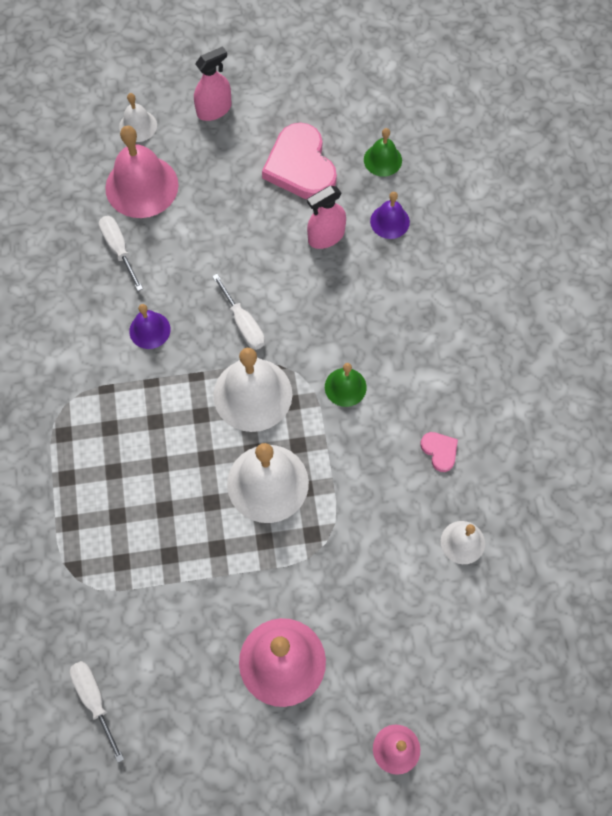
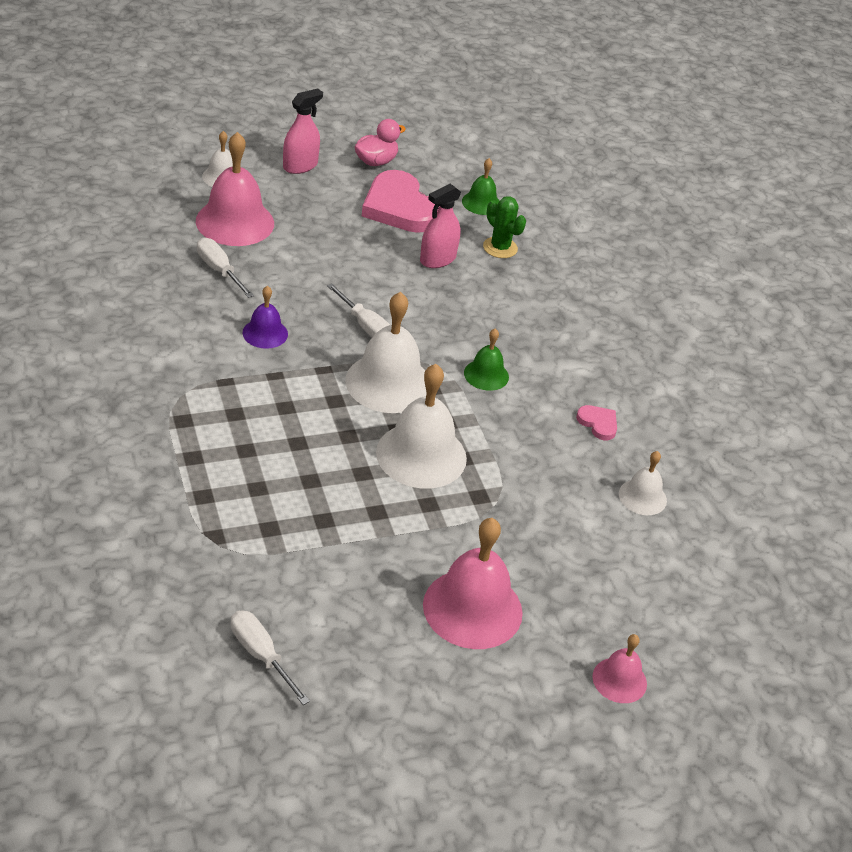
camera: 15 degrees left, 25 degrees down
(288, 103) = (376, 161): none -> pink duck
(389, 221) = (500, 248): purple bell -> green cactus

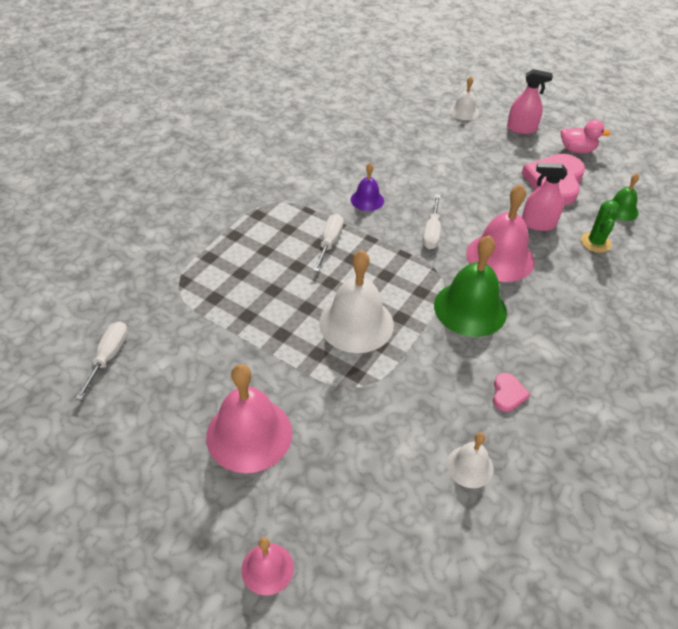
camera: 55 degrees right, 5 degrees up
(219, 270) = (391, 155): white screwdriver -> white screwdriver (329, 243)
(235, 222) = (437, 137): pink bell -> pink bell (500, 257)
(388, 383) = (398, 270): white bell -> none
(486, 375) = (470, 308): green bell -> green bell, size x1.88

